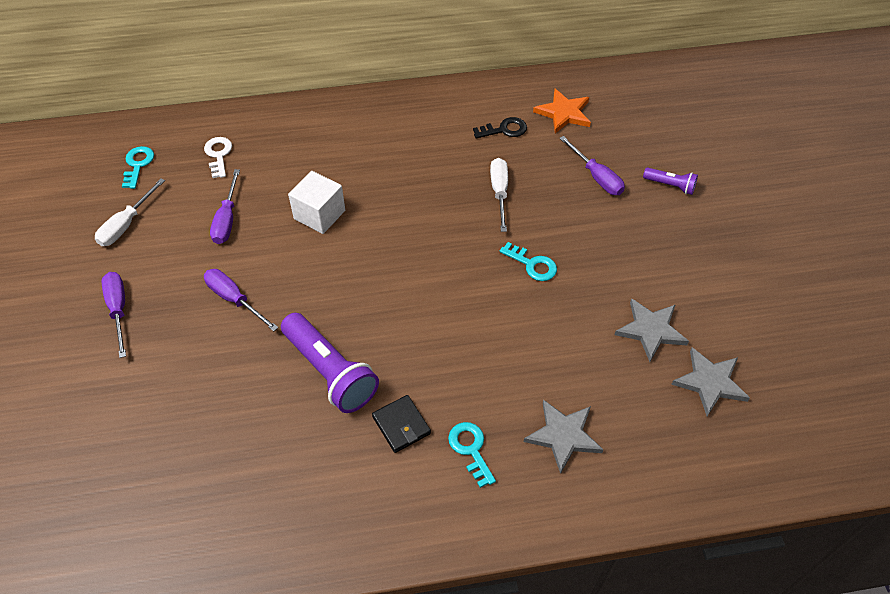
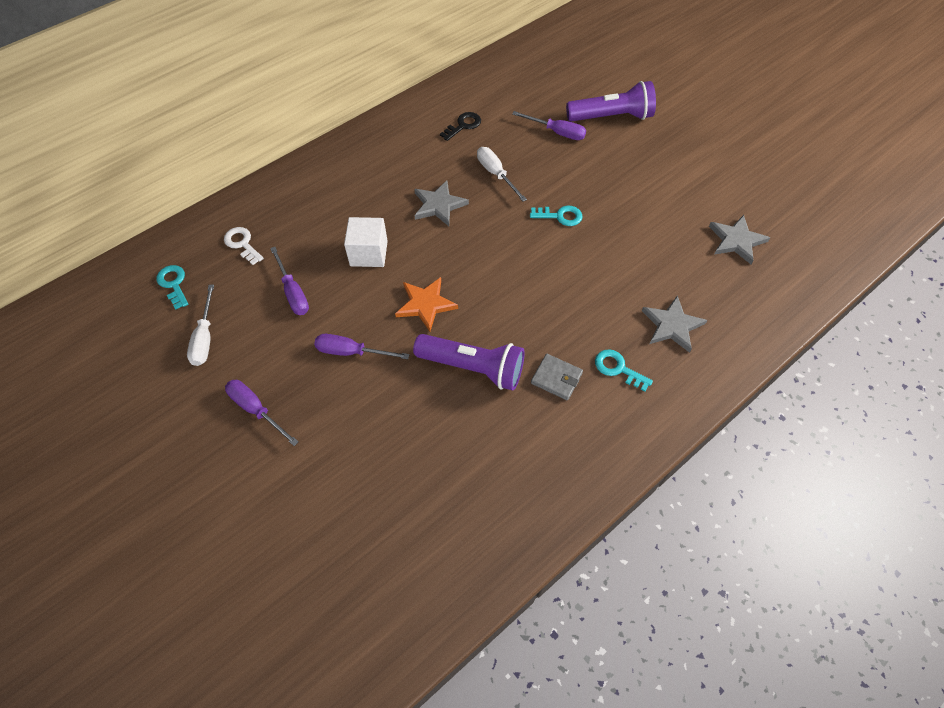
camera: 30 degrees left, 5 degrees up
(401, 425) = (556, 378): black wallet -> grey wallet
(564, 113) = (498, 95): orange star -> orange star (425, 304)
(650, 330) = (673, 224): grey star -> grey star (439, 205)
(670, 185) = (612, 117): purple flashlight -> purple flashlight, size x1.99

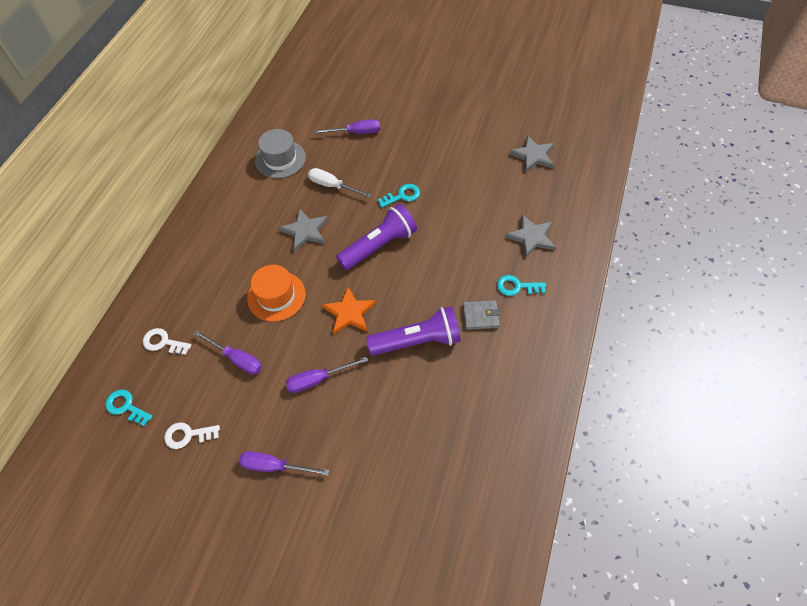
camera: 30 degrees left, 0 degrees up
(205, 338) = (188, 435): white screwdriver -> white key
(369, 253) = (276, 296): white cube -> orange hat
(463, 125) = (280, 159): black key -> grey hat
(612, 117) = (388, 103): purple flashlight -> purple flashlight (379, 245)

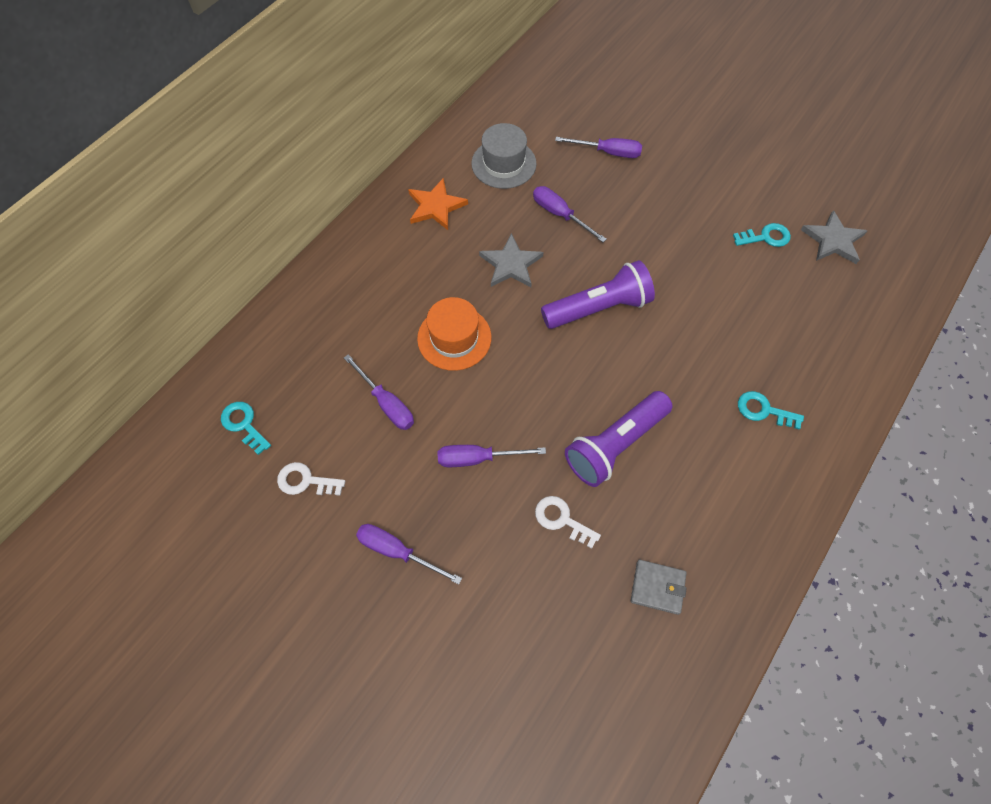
camera: 15 degrees right, 5 degrees up
(163, 342) = (306, 358): white key -> white key (562, 520)
(332, 186) = (560, 215): white screwdriver -> purple screwdriver
(349, 312) = (538, 384): orange star -> orange star (435, 206)
(402, 196) = (645, 250): turquoise key -> turquoise key (765, 237)
(417, 341) = (615, 445): purple flashlight -> purple flashlight turned 135 degrees clockwise
(480, 316) = (705, 436): grey wallet -> grey wallet (657, 587)
(531, 237) = (801, 350): grey star -> none

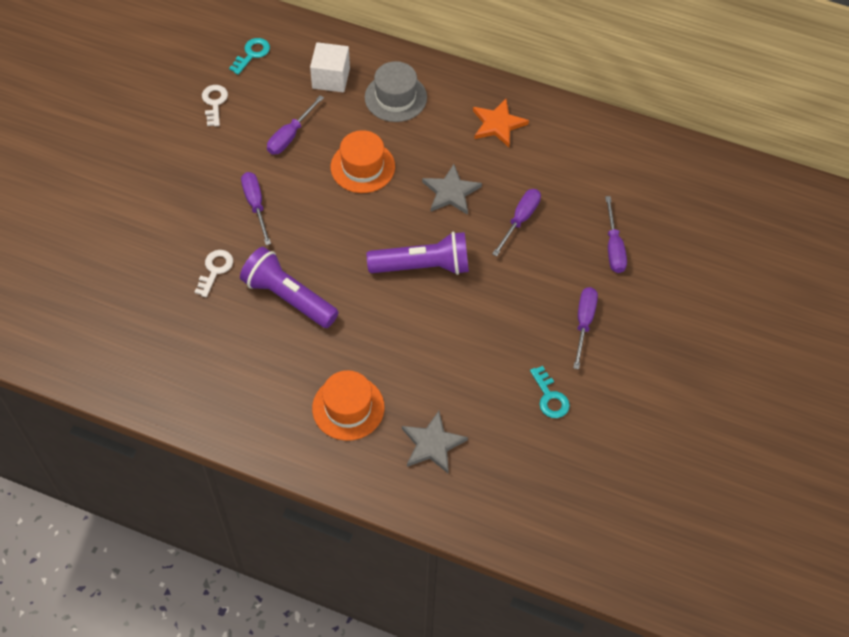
camera: 75 degrees right, 5 degrees down
(316, 346) = (331, 78): none -> white cube
(397, 551) = (170, 171): purple screwdriver -> purple screwdriver (584, 323)
(503, 163) = (567, 165): grey hat -> grey hat (395, 97)
(598, 308) = (423, 266): purple flashlight -> purple flashlight turned 60 degrees counterclockwise
(657, 587) = (171, 342): grey wallet -> none
(764, 410) = (348, 408): turquoise key -> orange hat
(833, 240) = (566, 460): grey star -> grey star (432, 444)

